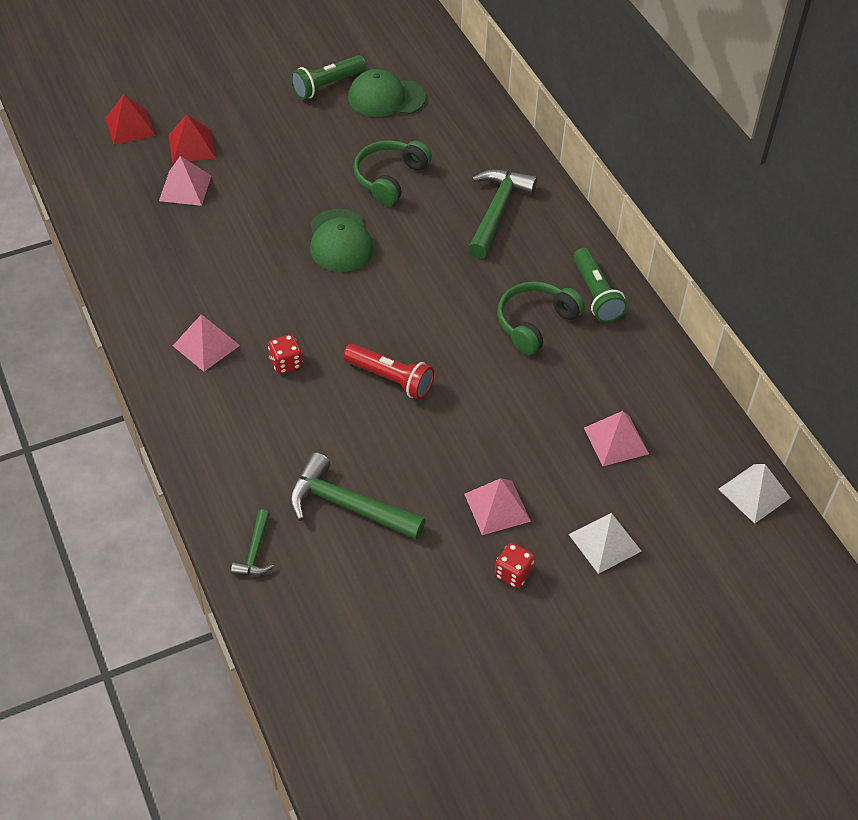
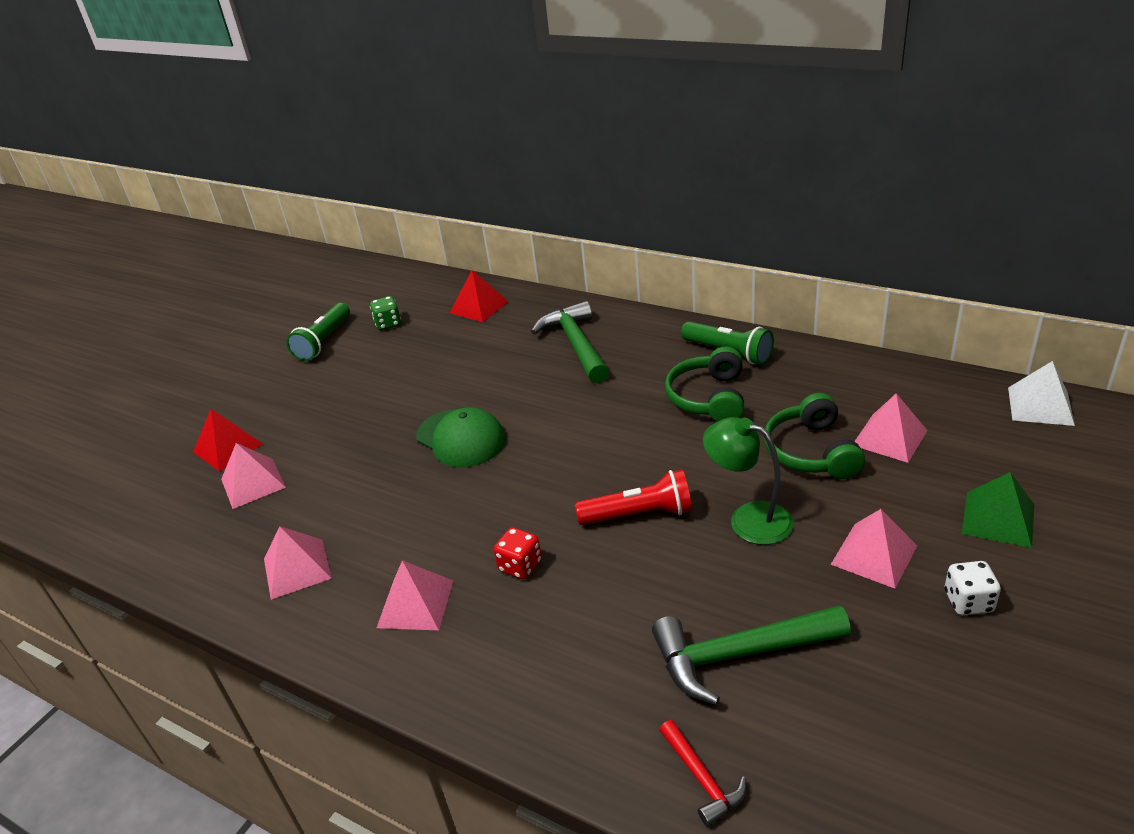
camera: 30 degrees left, 15 degrees down
(130, 126) = (142, 467): red pyramid -> red pyramid (479, 307)
(162, 273) = (297, 568): none -> pink pyramid
(255, 552) = (702, 779): green hammer -> red hammer
(386, 98) = (388, 324): green cap -> green dice
(389, 178) = (454, 371): green headphones -> green headphones (811, 451)
(452, 430) = (748, 519): none -> green lamp
(513, 573) = (968, 602): red dice -> white dice
(605, 542) = (998, 518): white pyramid -> green pyramid

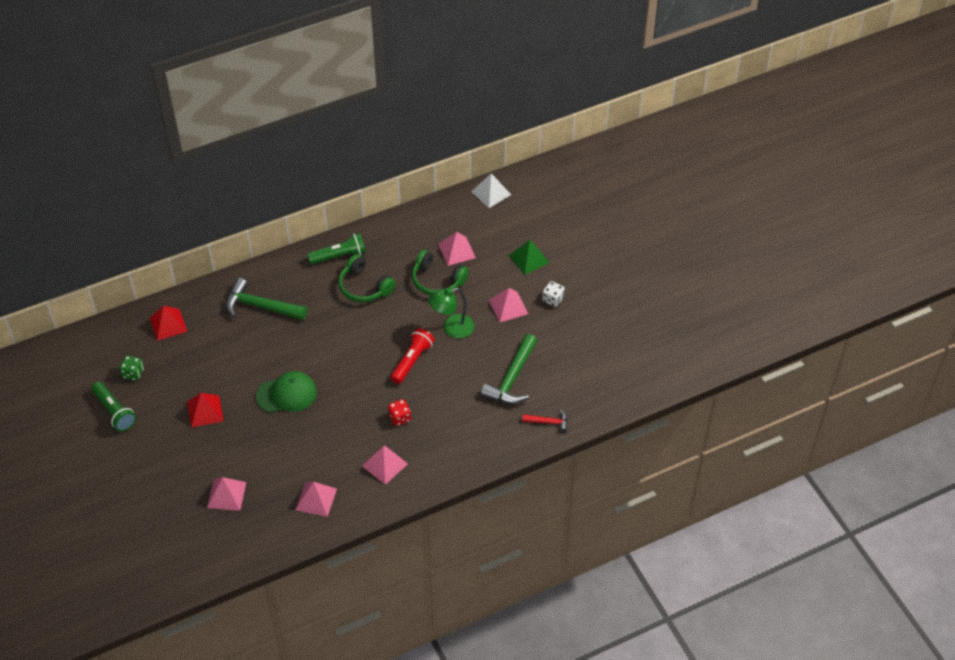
camera: 60 degrees left, 15 degrees up
(228, 448) = (179, 496): red pyramid -> red pyramid (205, 411)

